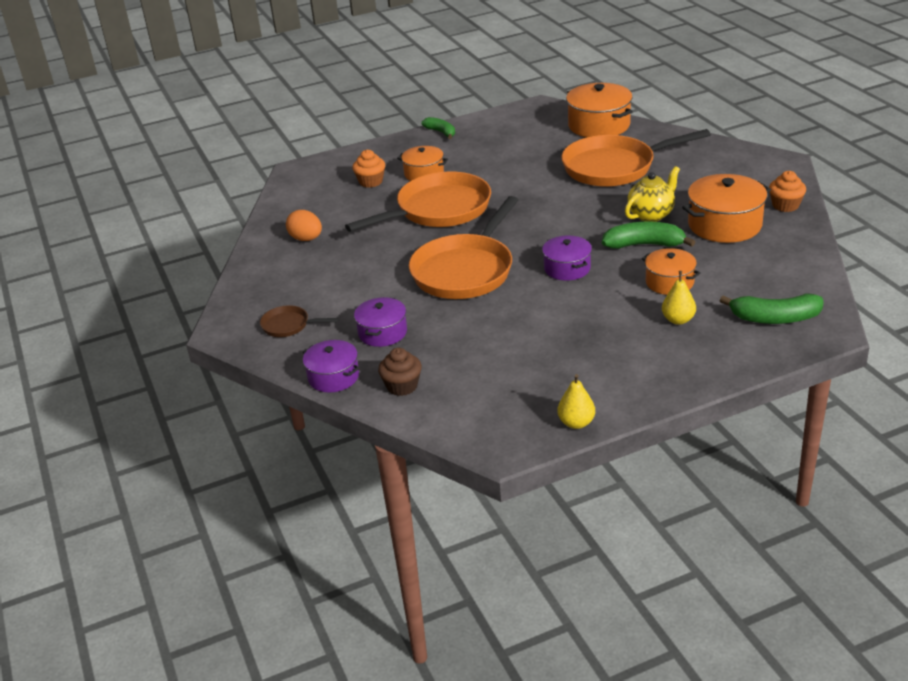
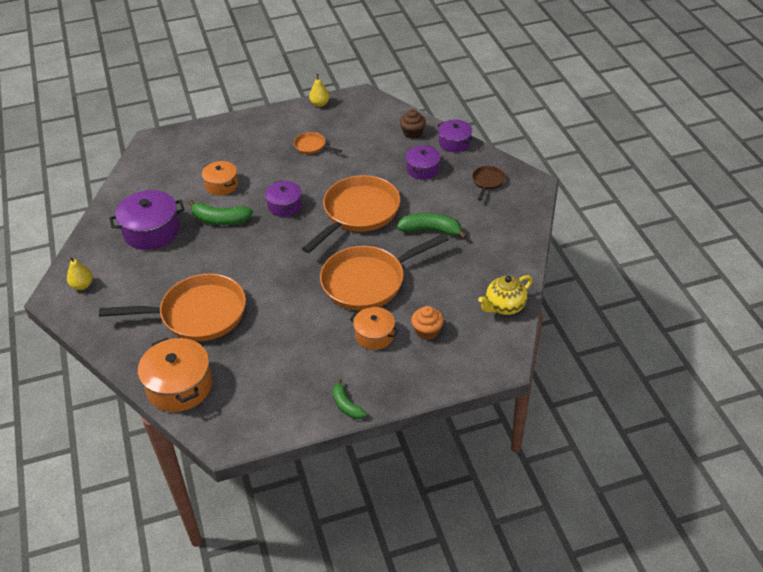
camera: 175 degrees left, 10 degrees up
(288, 325) = (488, 182): brown pan -> brown pan turned 90 degrees counterclockwise
(306, 239) = (483, 263): orange egg -> none
(561, 348) = (312, 146): none -> orange pan
(651, 215) = (199, 249): yellow teapot -> yellow teapot (504, 306)
(678, 320) = (232, 157): yellow pear -> yellow pear (82, 285)
(724, 225) = (151, 231): orange pot -> purple pot
(775, 318) = (175, 151): green banana -> green banana (431, 230)
(785, 205) = (94, 244): orange cupcake -> none

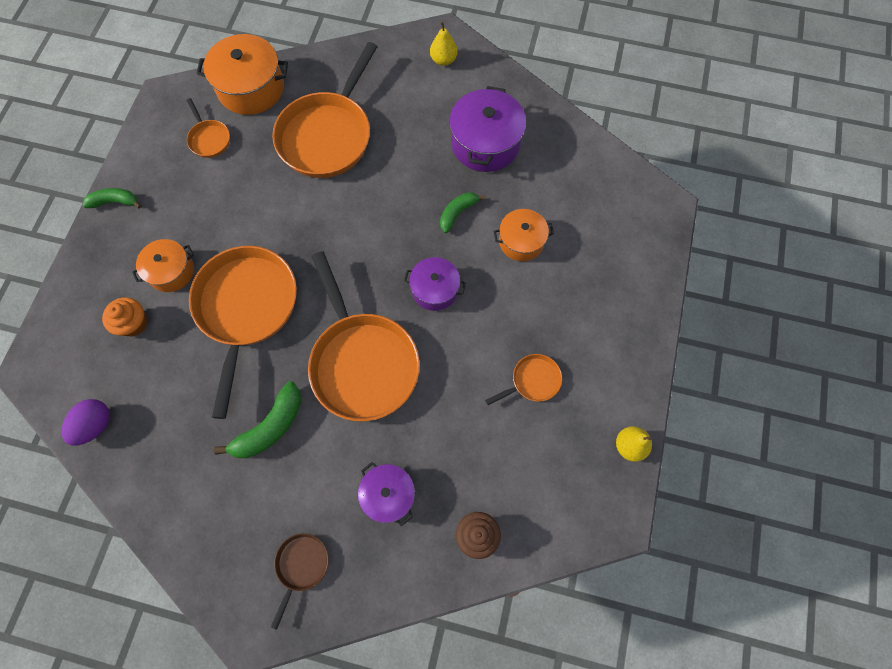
camera: 120 degrees right, 25 degrees up
(220, 220) = (457, 213): green banana -> green banana, size x0.65
(248, 383) = (209, 139): none -> orange pan
(454, 143) = (414, 581): purple pot -> none
(488, 182) = (301, 566): brown pan -> brown pan turned 120 degrees counterclockwise
(504, 306) = (95, 425): yellow teapot -> purple egg

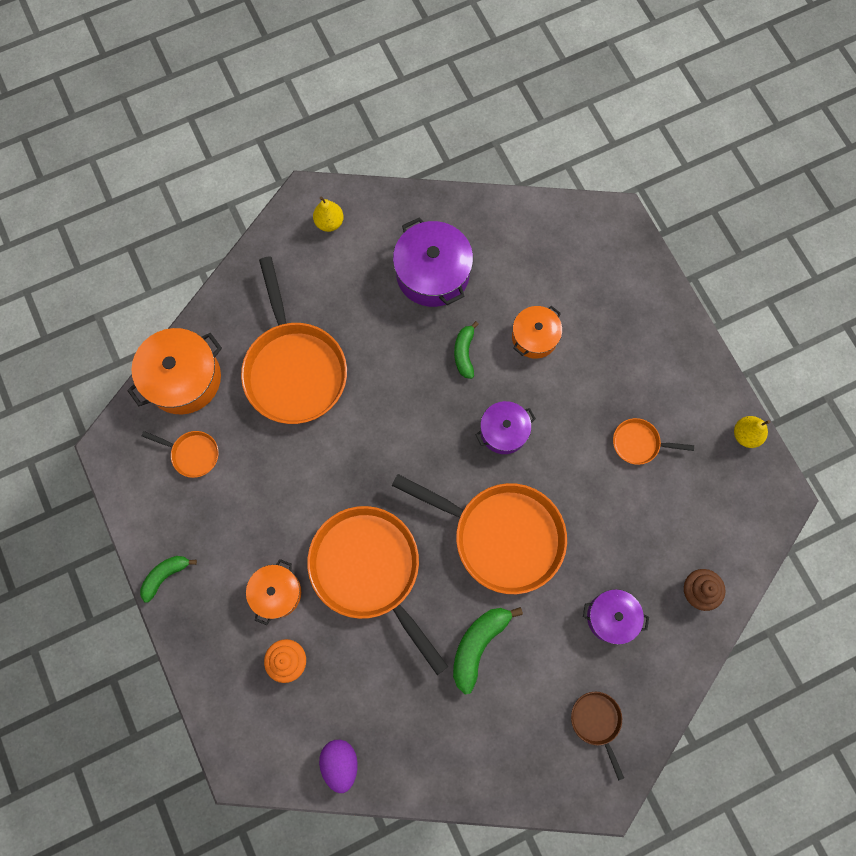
camera: 40 degrees left, 5 degrees up
(270, 427) = (478, 644): green banana -> green banana turned 150 degrees counterclockwise
(532, 381) = (639, 443): orange pan -> orange pan turned 105 degrees counterclockwise

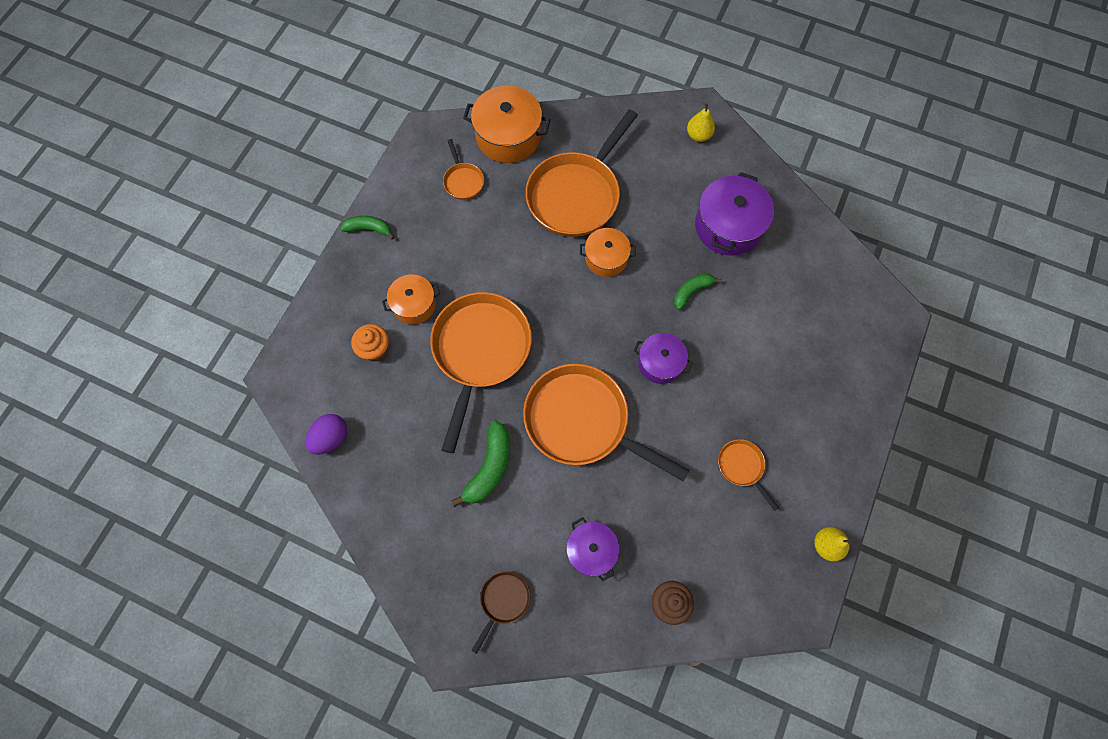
camera: 50 degrees right, 5 degrees down
(478, 644) = (489, 467): green banana -> green banana turned 120 degrees clockwise
(501, 536) = (582, 421): orange pan -> orange pan turned 135 degrees clockwise
(534, 337) = (750, 329): orange pot -> orange pot (606, 258)

